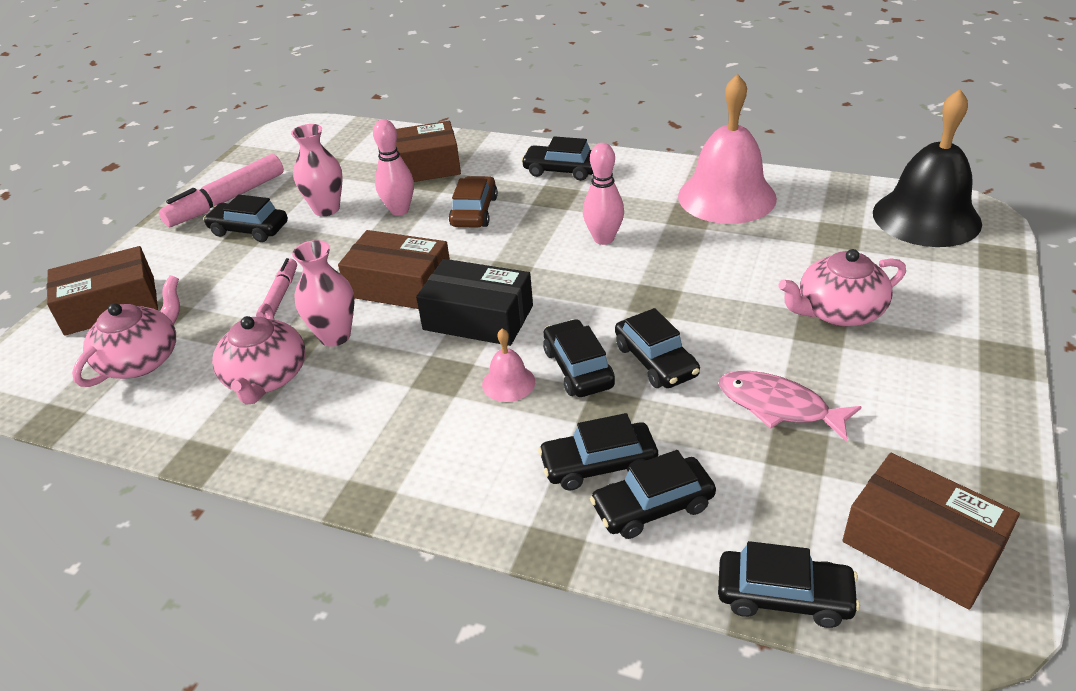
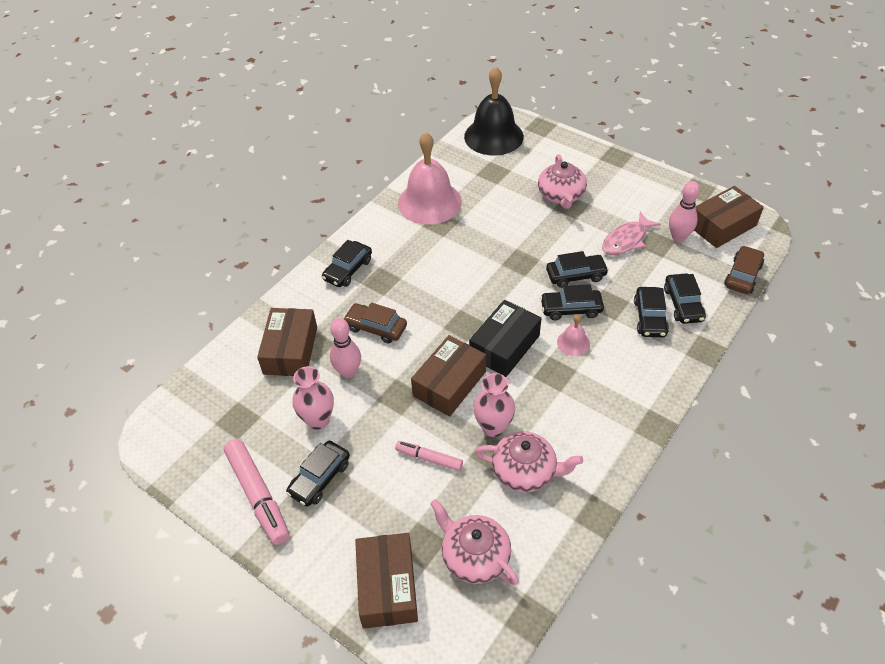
camera: 75 degrees left, 10 degrees up
(603, 239) = (446, 268): pink bowling pin -> pink bowling pin (678, 237)
(784, 596) = (742, 276): black car -> brown car

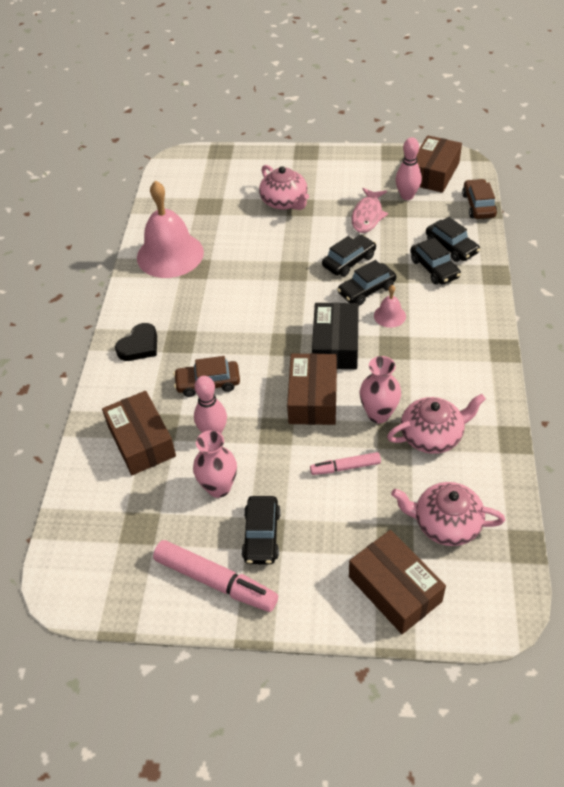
camera: 30 degrees left, 0 degrees up
(348, 270) = (139, 346): black car -> black heart
(493, 136) = (184, 175): black bell -> none

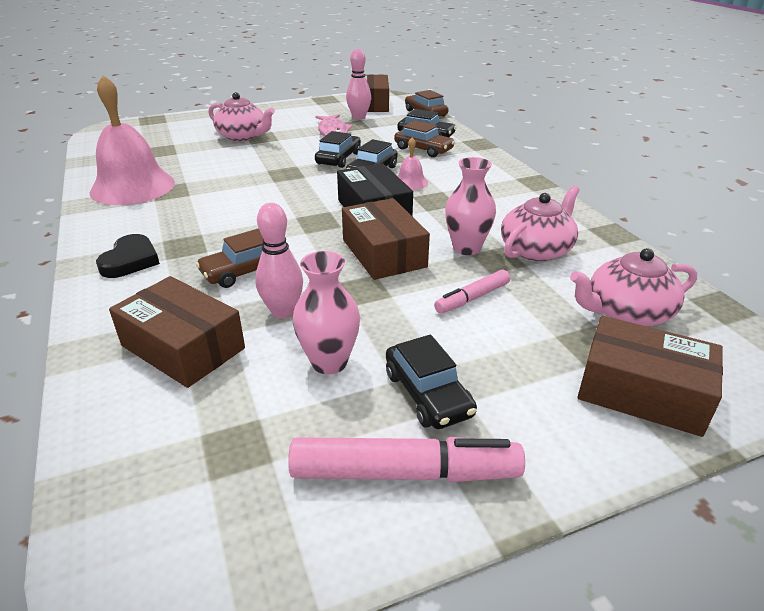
camera: 30 degrees left, 15 degrees down
(434, 268) = (423, 149): black car -> brown car

